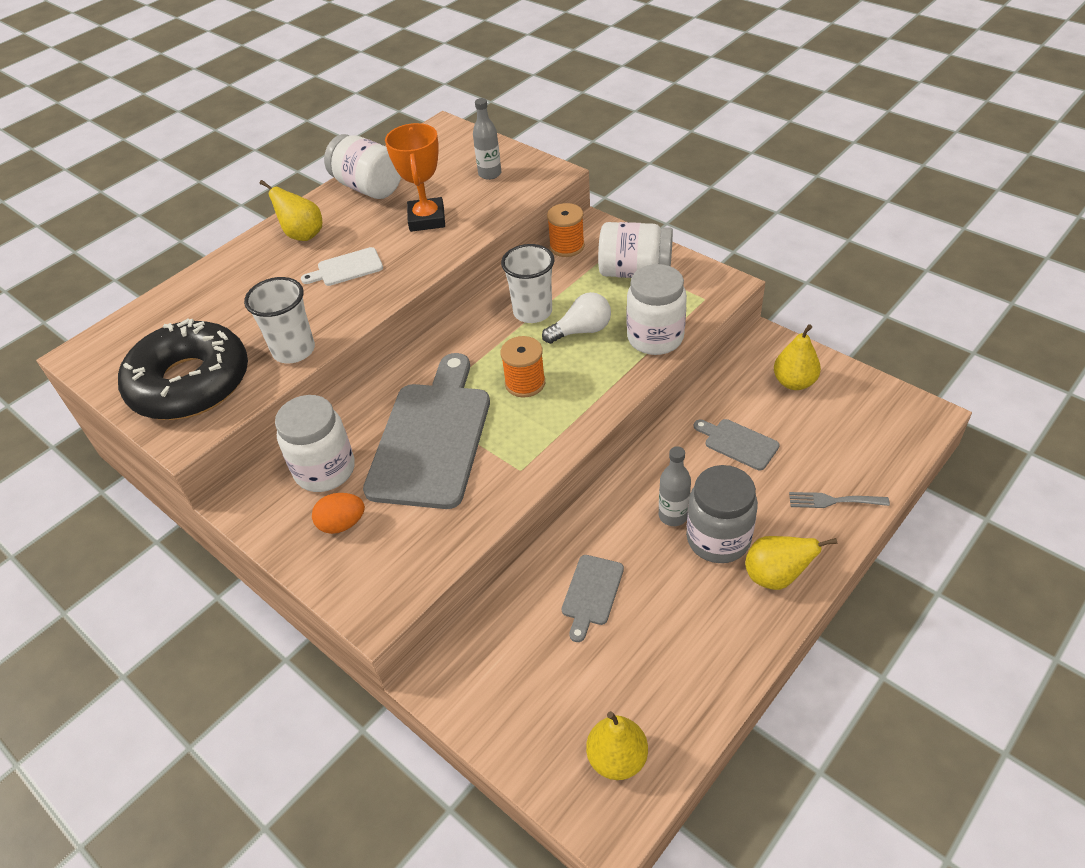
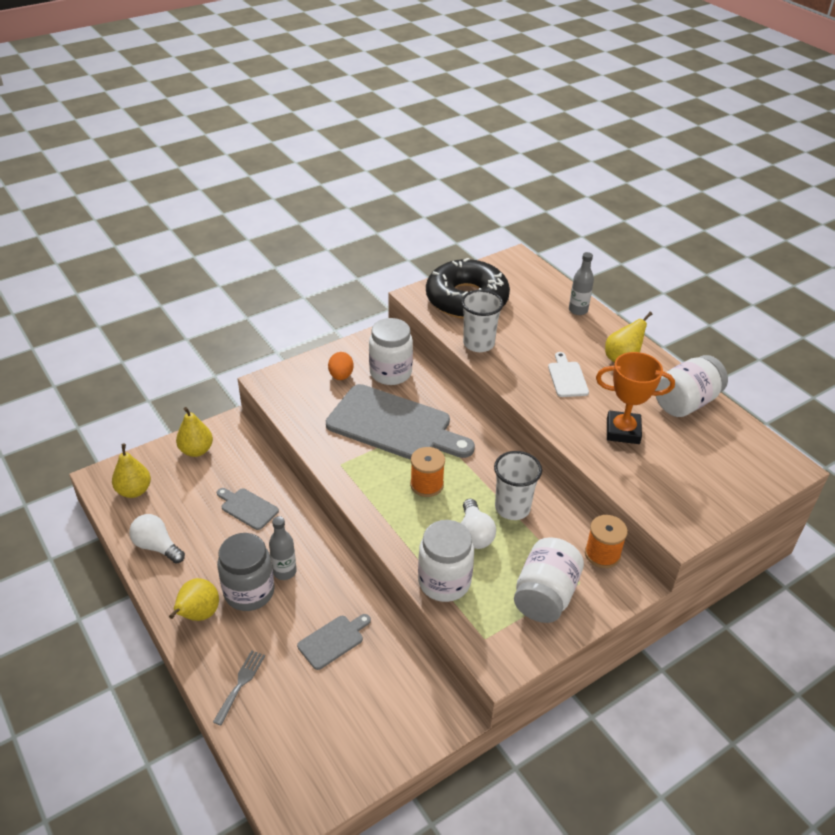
camera: 100 degrees right, 5 degrees down
(490, 174) = (689, 485): grey bottle -> grey bottle (578, 310)
(702, 673) = (157, 546): none -> white light bulb
(794, 382) = (384, 715): yellow pear -> yellow pear (196, 450)

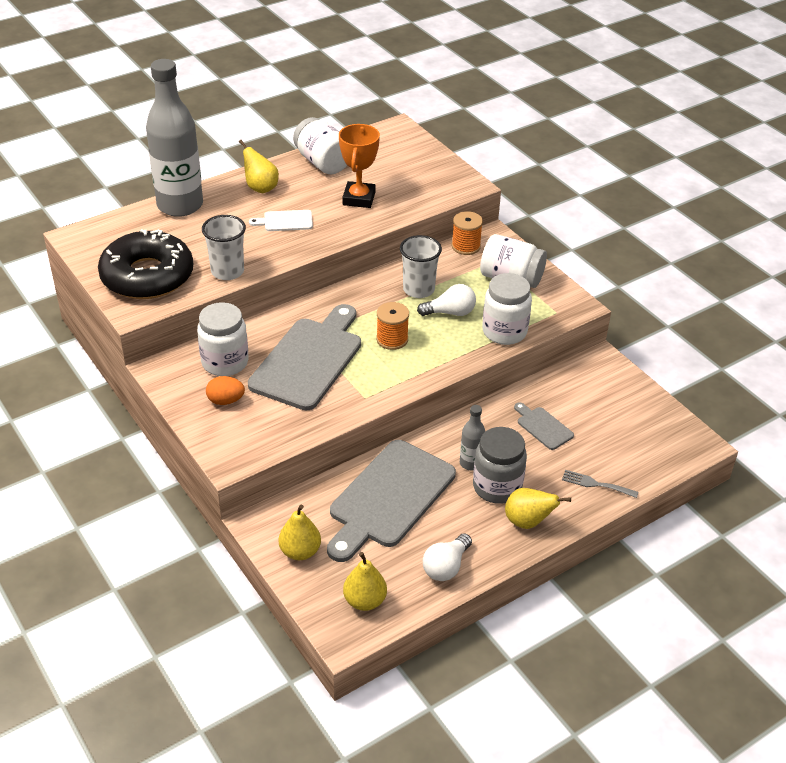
camera: 90 degrees left, 0 degrees up
(247, 508) = (389, 498): grey cutting board -> grey cutting board, size x2.24
(578, 310) = (180, 205): grey bottle -> grey bottle, size x2.30

